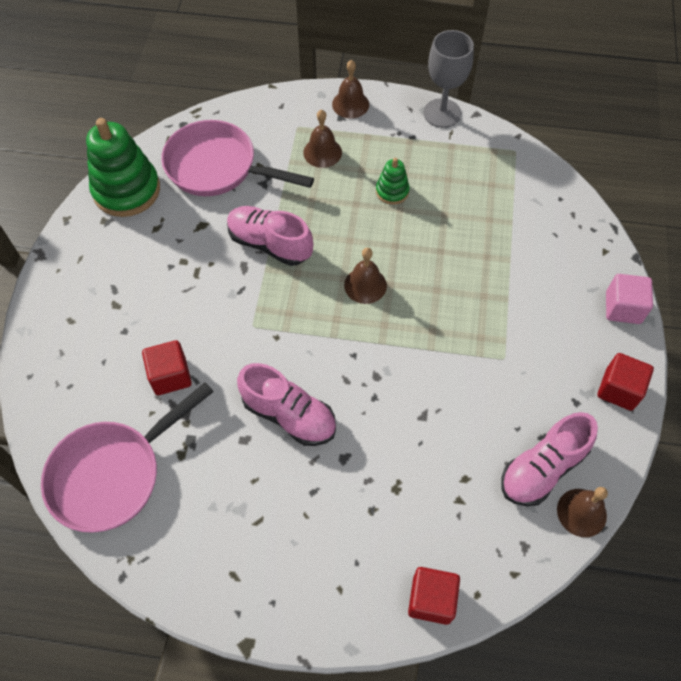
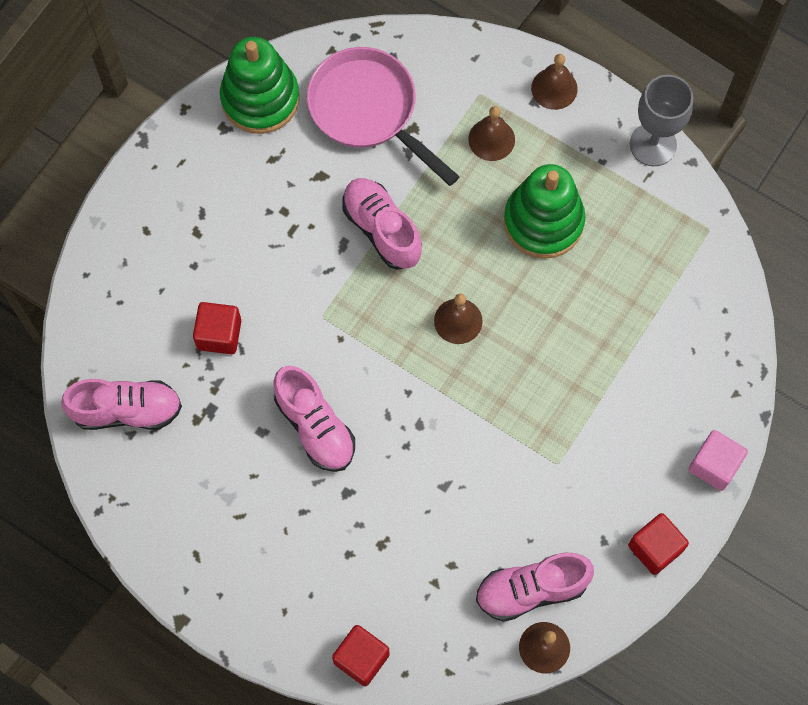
camera: 25 degrees right, 10 degrees up
(113, 474) = (127, 410): pink pan -> pink shoe
(392, 191) = (543, 222): green stacking toy -> green stacking toy, size x2.02

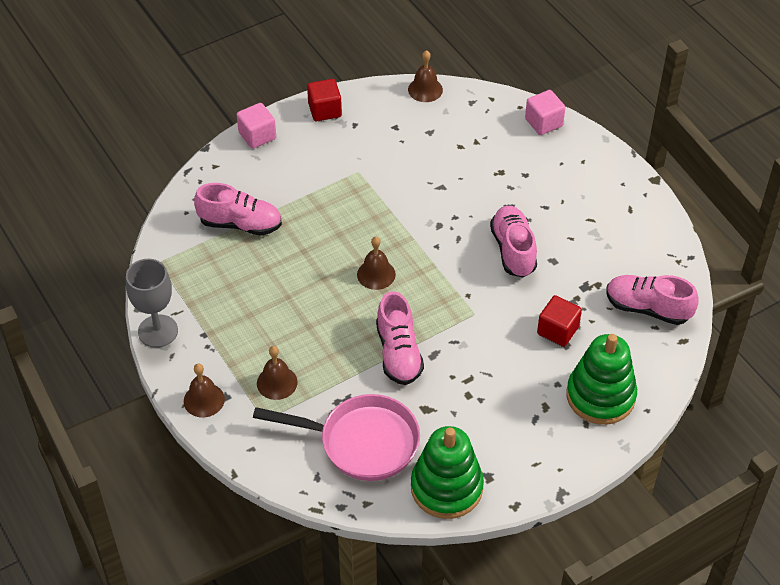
camera: 155 degrees left, 20 degrees down
(361, 658) = (543, 122): red cube -> pink cube
(368, 111) = (361, 442): pink pan -> pink pan turned 60 degrees counterclockwise
(531, 590) = (416, 117): pink shoe -> pink shoe (240, 224)
(543, 222) = (274, 312): green stacking toy -> green stacking toy (600, 396)

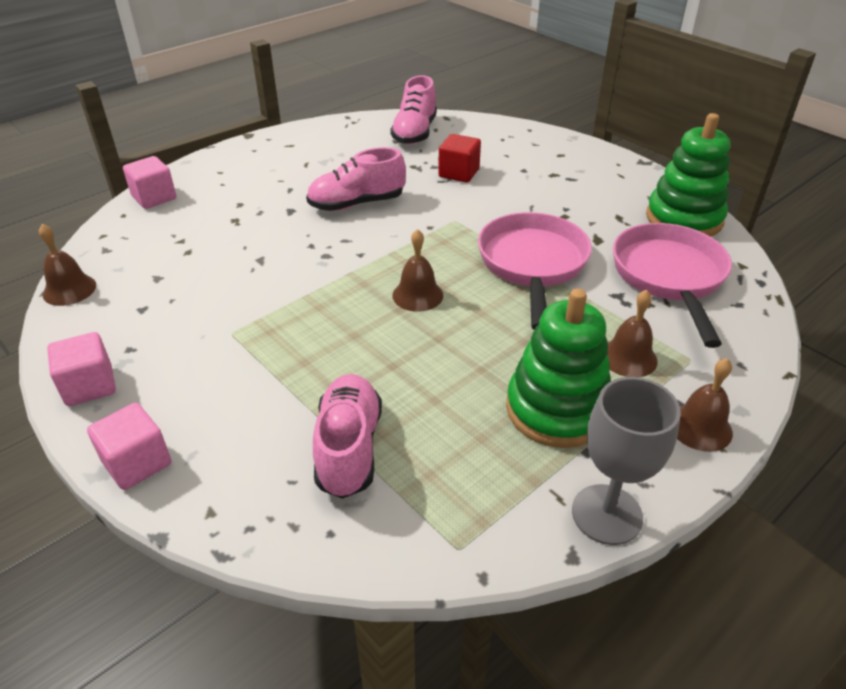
camera: 100 degrees left, 10 degrees down
(325, 110) = (89, 386): red cube -> pink cube
(398, 353) = (532, 265): pink shoe -> pink pan
(600, 396) = (526, 149): green stacking toy -> green stacking toy (557, 409)

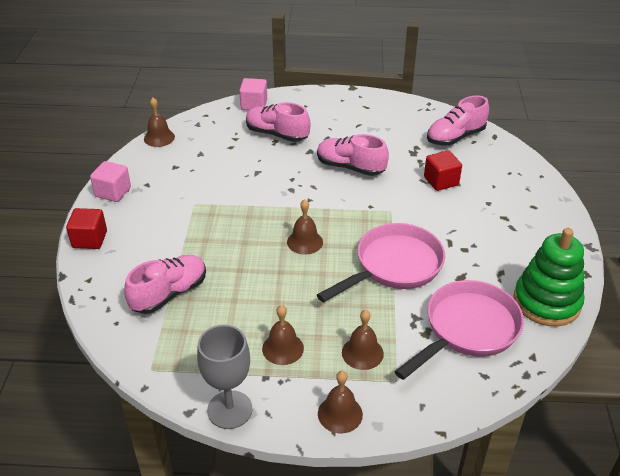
camera: 45 degrees right, 0 degrees up
(137, 463) = (90, 239): pink cube -> red cube
(227, 213) = (277, 134): none -> pink shoe
(557, 409) = (283, 348): green stacking toy -> brown bell

